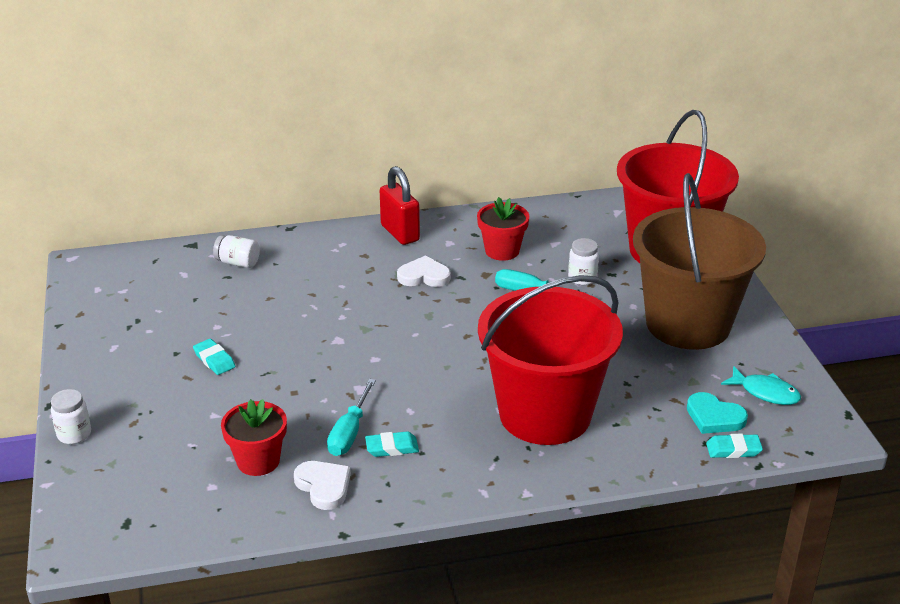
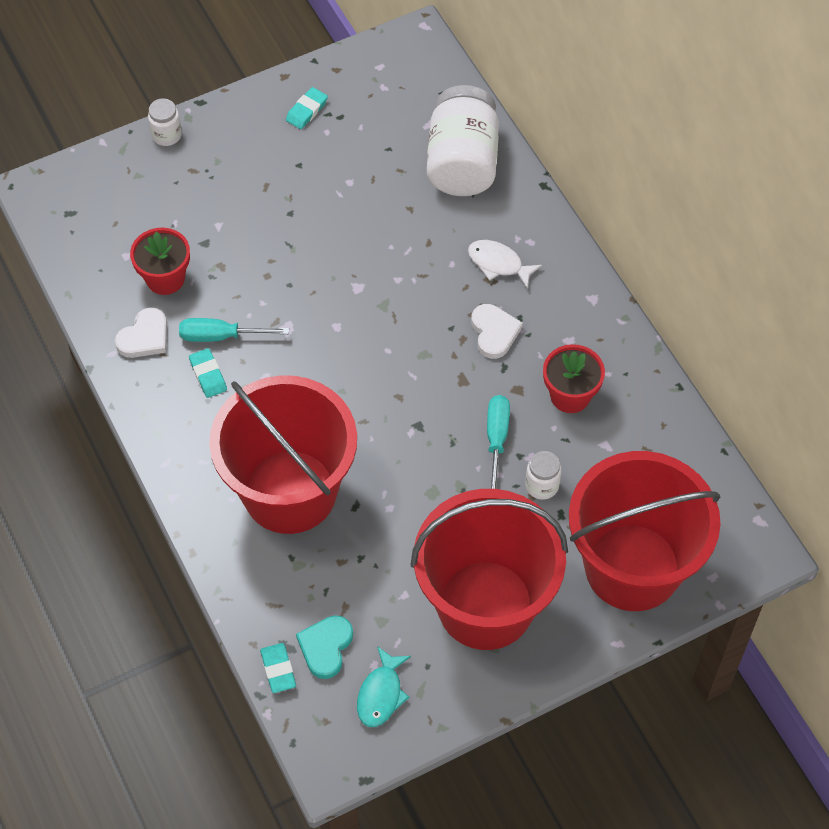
camera: 75 degrees right, 25 degrees up
(214, 360) = (296, 198): turquoise eraser -> turquoise eraser (306, 110)
(238, 263) = (462, 162): white jar -> white jar, size x2.20
(355, 262) = (498, 264): none -> white fish
(400, 233) = (571, 289): red padlock -> none
(688, 324) = (485, 605): brown bucket -> red bucket

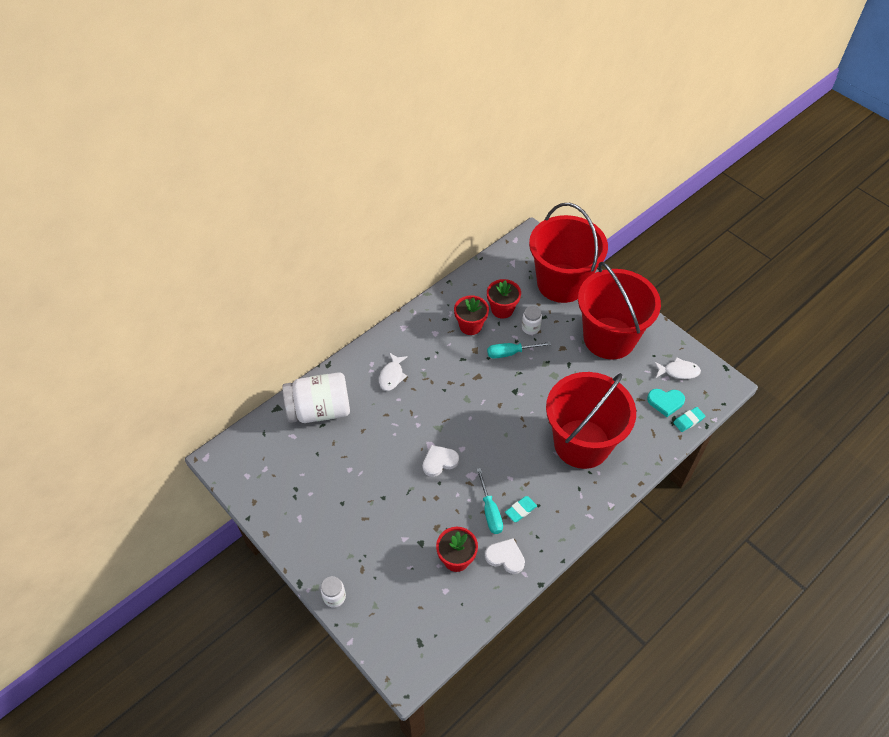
camera: 105 degrees left, 5 degrees down
(306, 110) = (294, 510): turquoise eraser -> none
(381, 694) = (678, 371): turquoise fish -> white fish
(494, 332) = (441, 368): white heart -> white heart (439, 461)
(594, 453) = (502, 309): none -> red flower pot

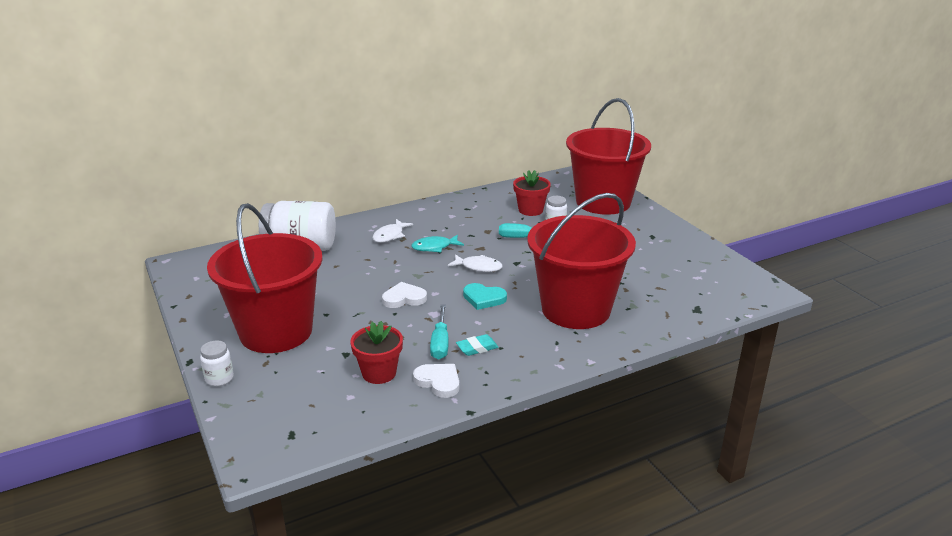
camera: 15 degrees right, 25 degrees down
(437, 384) = (434, 247): none -> turquoise fish
(470, 326) = (491, 216): red flower pot -> none
(609, 338) = (641, 242): red bucket -> red bucket (276, 332)
(665, 402) = (691, 294): turquoise heart -> turquoise heart (483, 298)
(678, 371) = (715, 275): white fish -> white fish (478, 267)
(688, 420) = (715, 311): turquoise eraser -> none

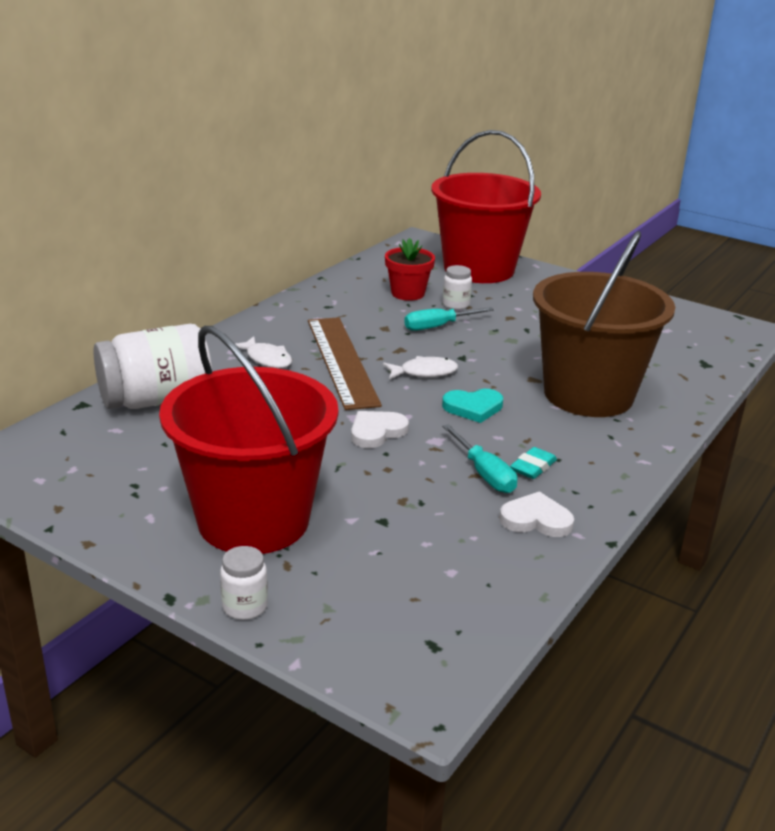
camera: 30 degrees left, 0 degrees up
(379, 373) = (453, 531): red flower pot -> none
(390, 235) = (266, 359): white fish -> white fish turned 45 degrees counterclockwise
(434, 247) = (342, 361): turquoise fish -> brown ruler
(576, 309) = (588, 394): red bucket -> brown bucket

